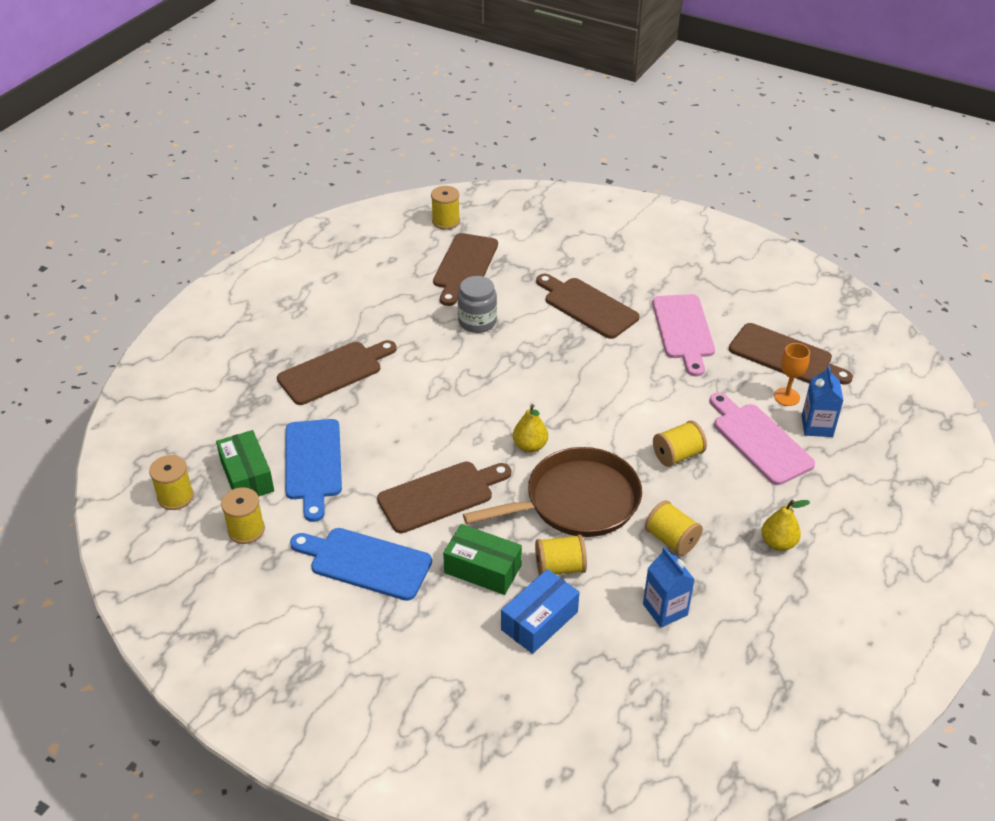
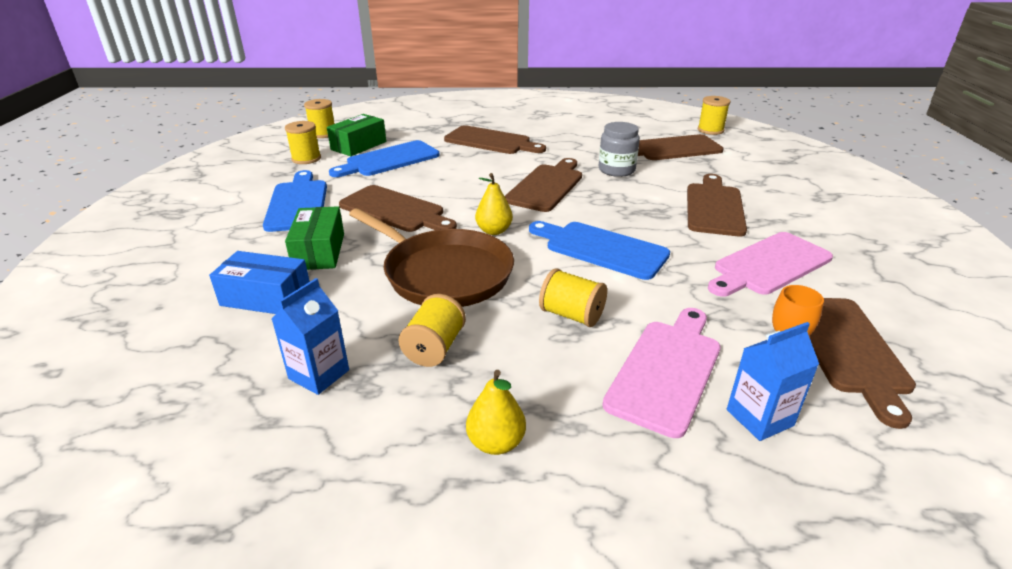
camera: 60 degrees right, 10 degrees down
(472, 379) = (546, 186): none -> brown cutting board
(560, 567) = (345, 289): yellow spool -> none
(603, 399) = (601, 249): none -> blue cutting board

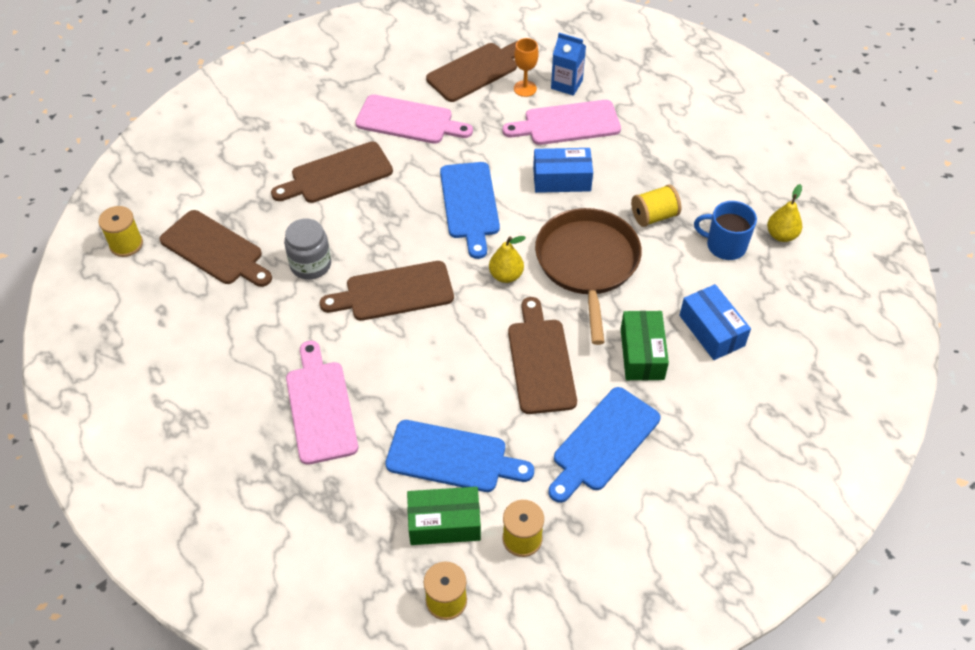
camera: 130 degrees left, 20 degrees up
(319, 251) = (642, 354): green box -> green box turned 45 degrees counterclockwise
(319, 374) = (725, 245): blue carton -> blue mug
(491, 141) = (320, 407): brown cutting board -> pink cutting board
(496, 443) = (680, 154): yellow pear -> yellow pear (781, 235)
(571, 315) = (561, 179): yellow spool -> blue box

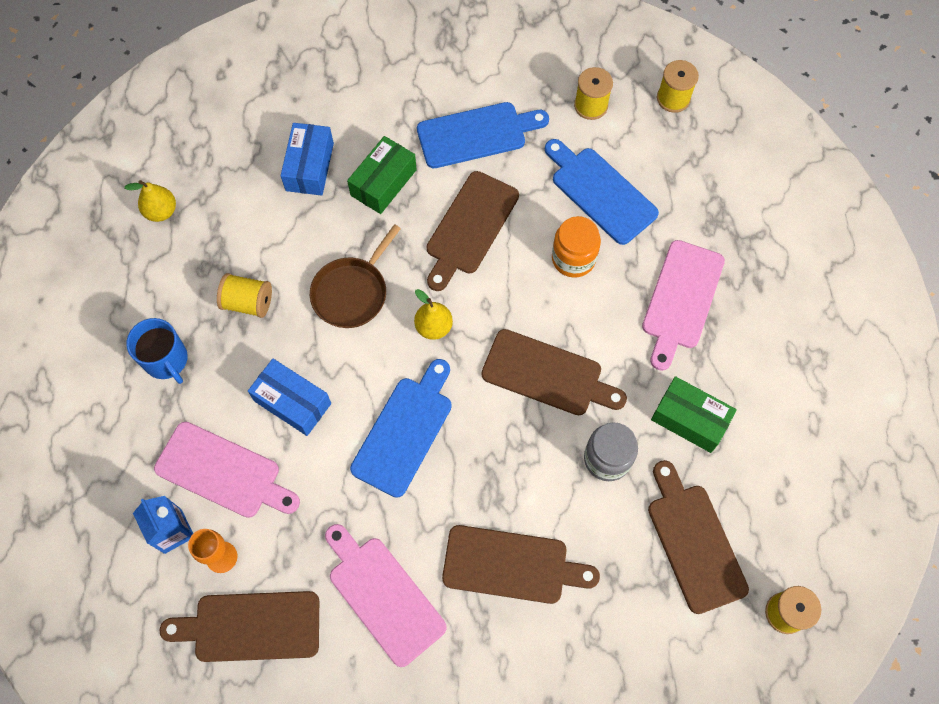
camera: 145 degrees left, 15 degrees up
(435, 387) = (573, 258): none -> orange jar
(444, 523) = (640, 148): green box -> green box (689, 419)
(587, 263) = (352, 292): brown pan -> brown pan, size x0.66
(725, 245) = (218, 233): blue mug -> blue mug (166, 360)

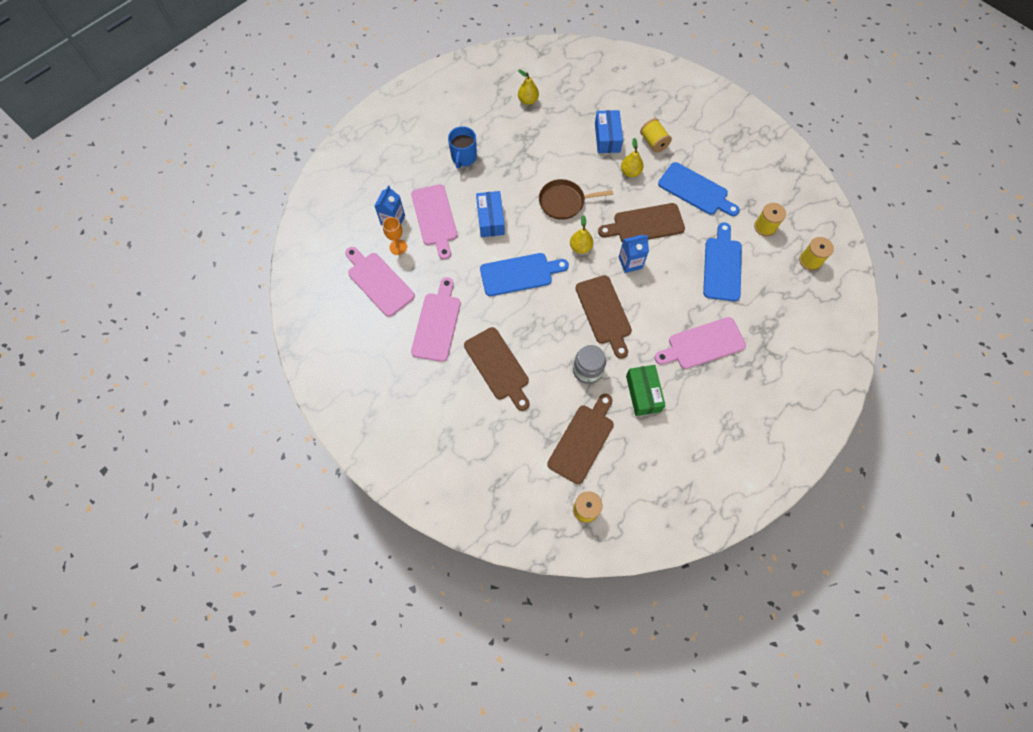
camera: 50 degrees right, 0 degrees up
(248, 302) = (519, 166): yellow spool -> yellow spool (653, 142)
(250, 627) = (378, 282): brown cutting board -> pink cutting board
(309, 167) = (607, 137): blue box -> blue box turned 60 degrees counterclockwise
(383, 182) = (630, 172): green box -> yellow pear
(506, 288) = (630, 262): none -> blue carton
(573, 258) = (675, 280): orange jar -> none

